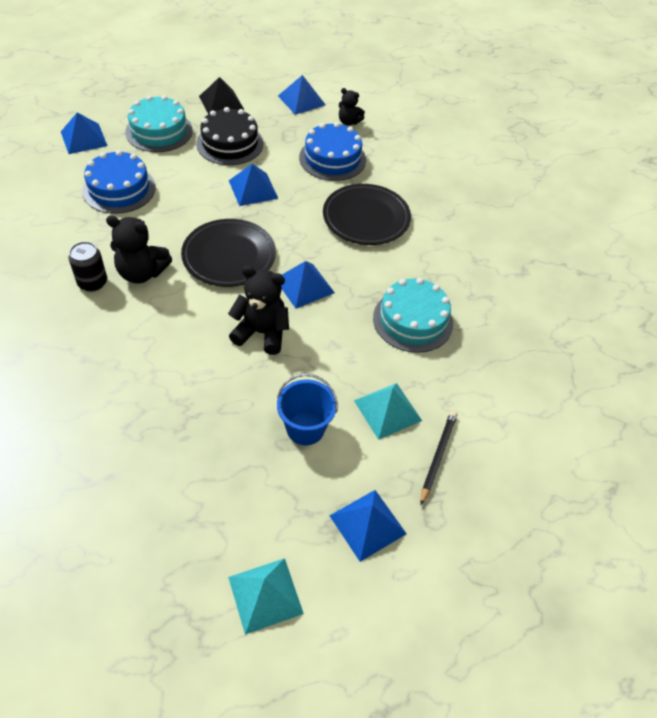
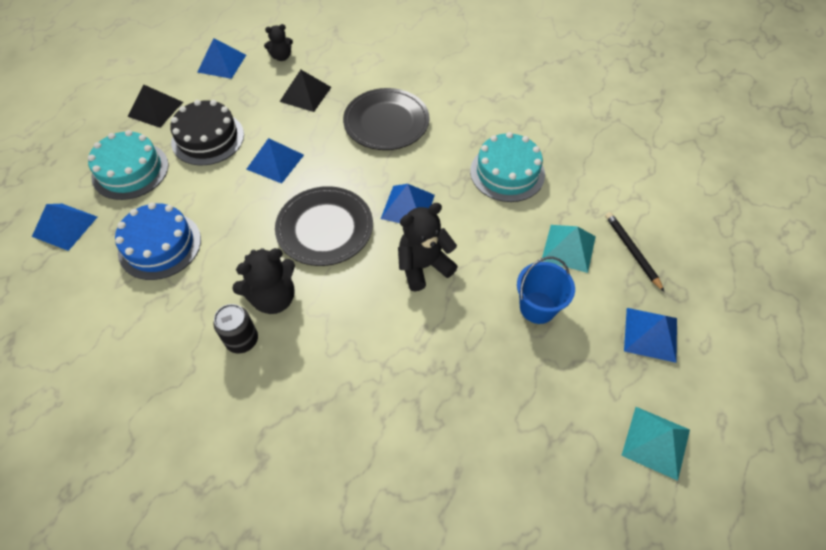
camera: 40 degrees left, 5 degrees up
(332, 158) = (305, 94): blue cake -> black pyramid

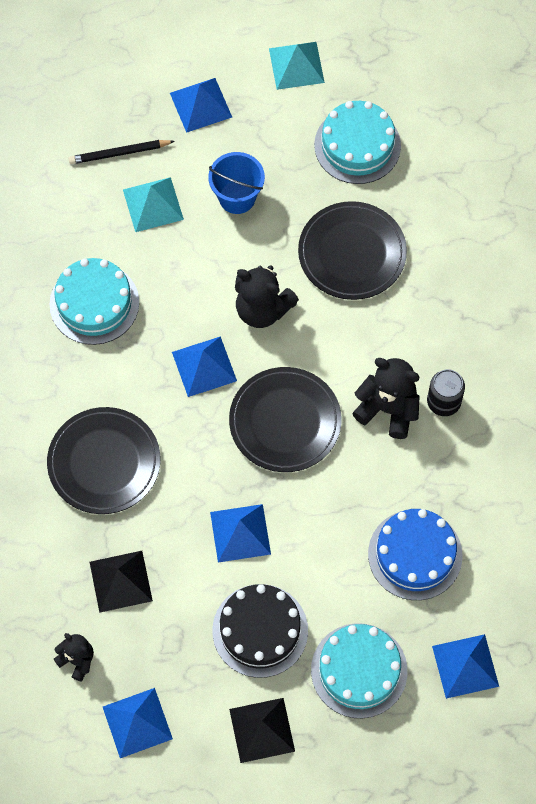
camera: 125 degrees left, 10 degrees up
(424, 360) = (352, 253): none -> black plate
(530, 438) = (357, 145): none -> turquoise cake
(632, 251) = (119, 153): black pencil -> black pencil turned 45 degrees clockwise

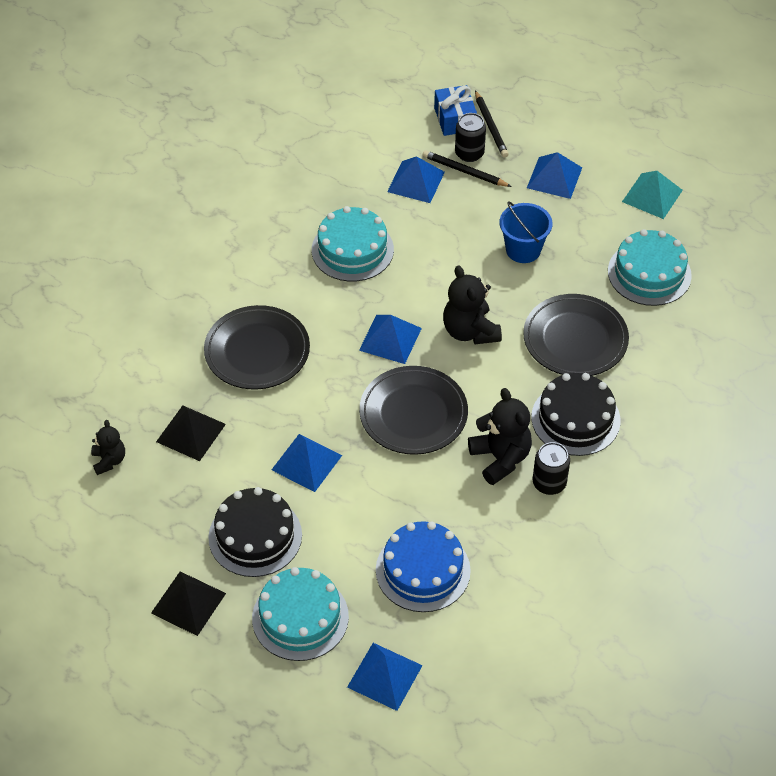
camera: 40 degrees right, 15 degrees down
(63, 104) = (454, 119): none -> blue gift
(101, 90) = (490, 126): none -> black pencil
(107, 131) = (469, 153): none -> black can
(137, 723) = (107, 531): blue pyramid -> blue pyramid (416, 182)
(153, 204) = (457, 216): turquoise pyramid -> none
(414, 328) = (575, 419): none -> black cake

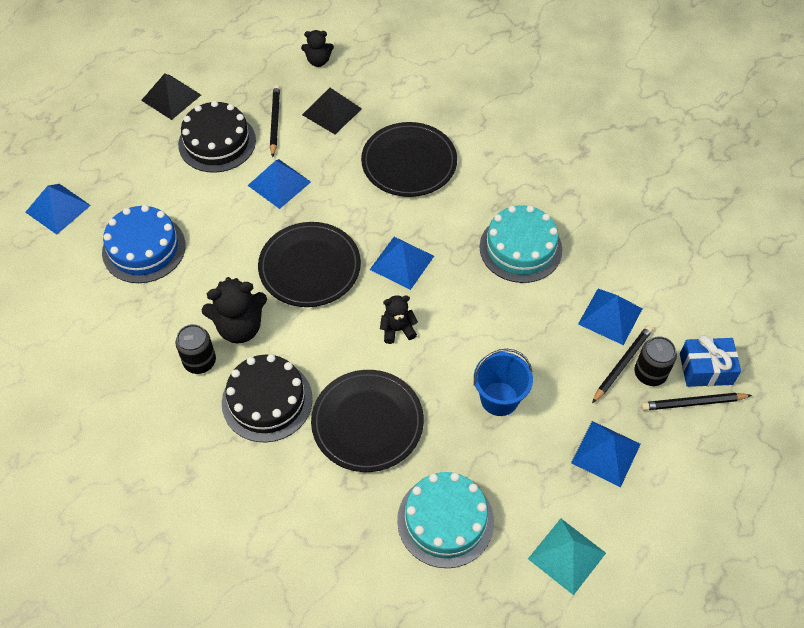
camera: 100 degrees right, 5 degrees up
(214, 485) = (275, 121): none -> black pencil
(300, 617) = (132, 162): turquoise cake -> none
(470, 331) = (397, 329): black teddy bear -> black teddy bear, size x0.59

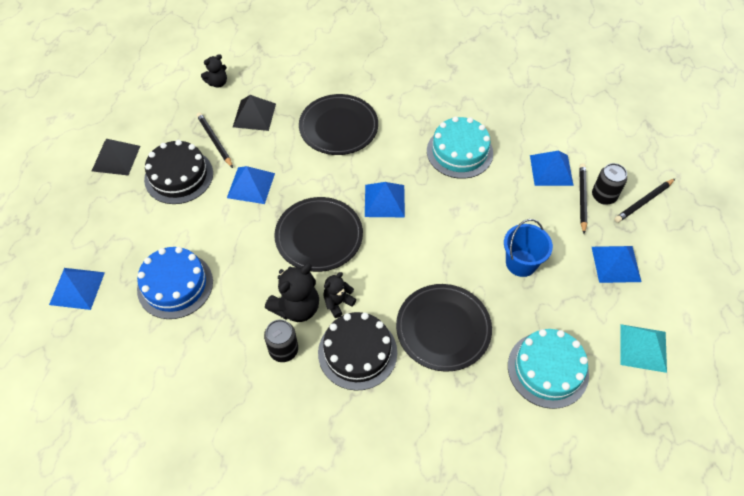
camera: 30 degrees left, 0 degrees up
(397, 329) = (416, 250): black teddy bear -> black teddy bear (338, 303)
(706, 369) = (634, 175): blue gift -> none

